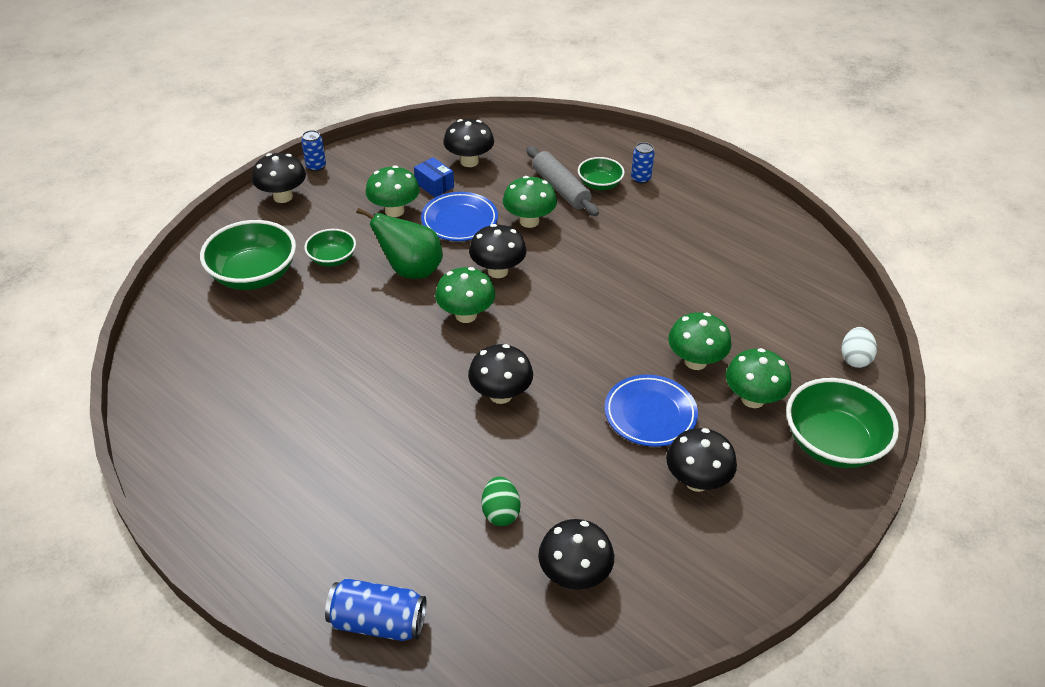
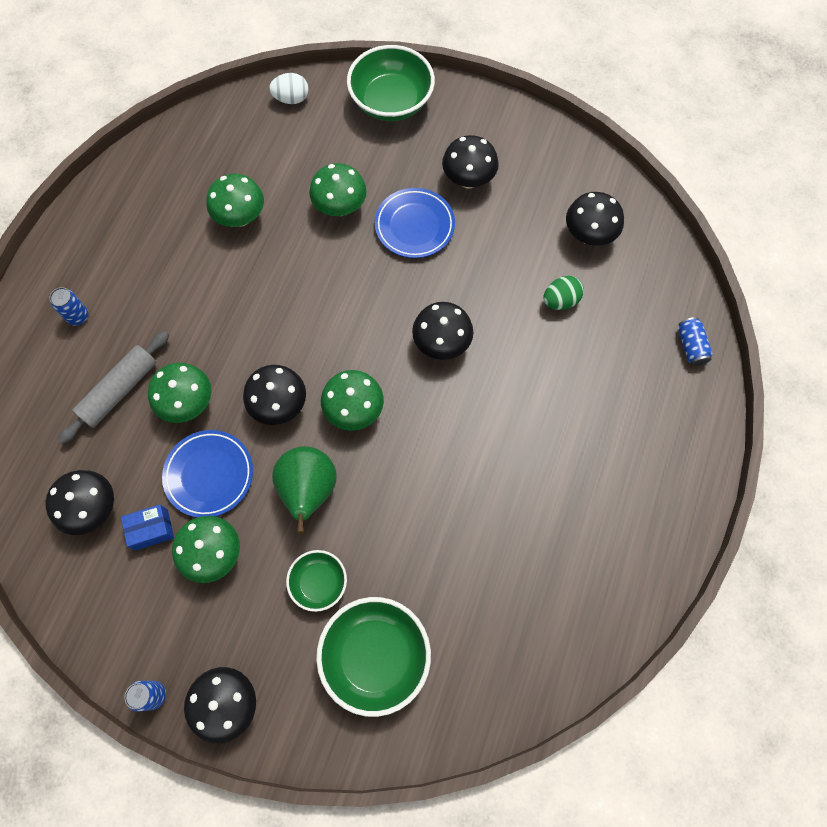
camera: 110 degrees left, 25 degrees up
(378, 622) = (691, 346): blue can -> blue can, size x0.63
(434, 185) = (151, 529): blue box -> blue box turned 45 degrees clockwise
(599, 184) = (100, 354): green bowl -> none
(753, 399) = (367, 159): green mushroom -> green mushroom (241, 217)

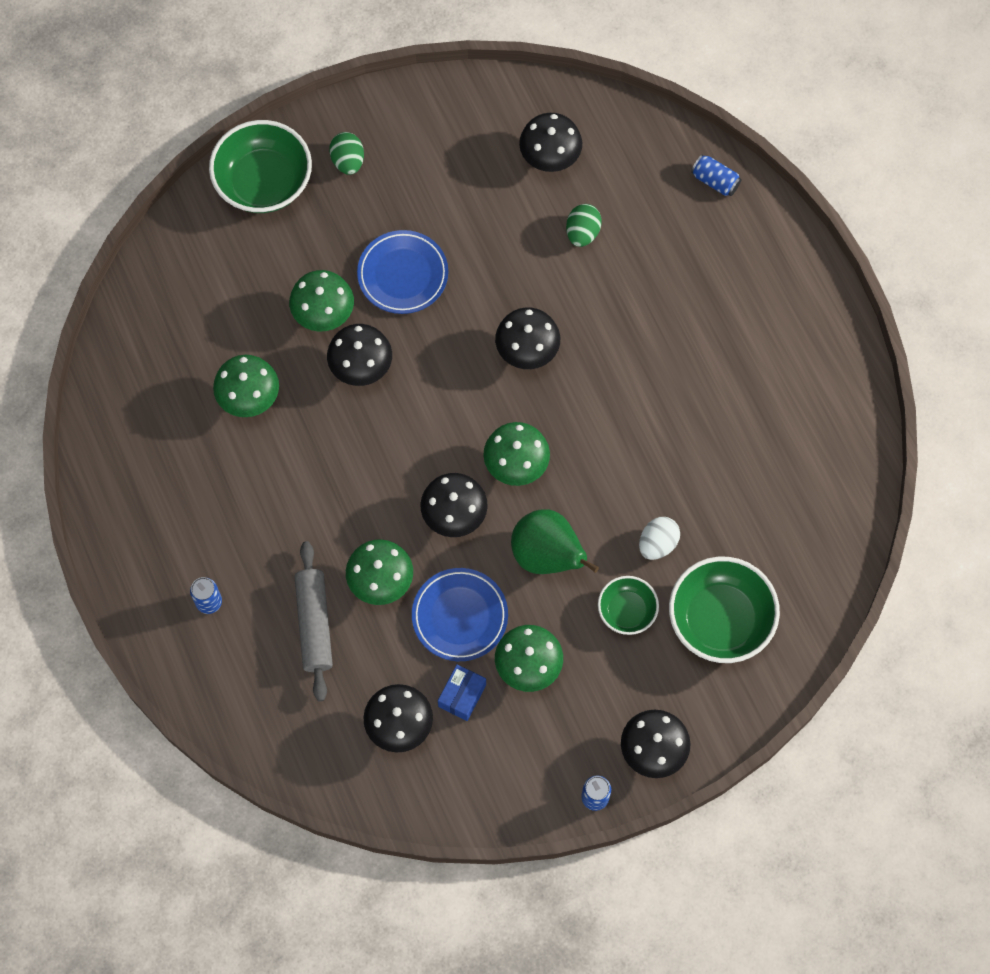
camera: 45 degrees left, 0 degrees up
(291, 99) = (172, 256): white egg -> white egg (657, 544)
(455, 131) = (348, 161): none -> green egg
(468, 180) = (404, 195): black mushroom -> black mushroom (361, 367)

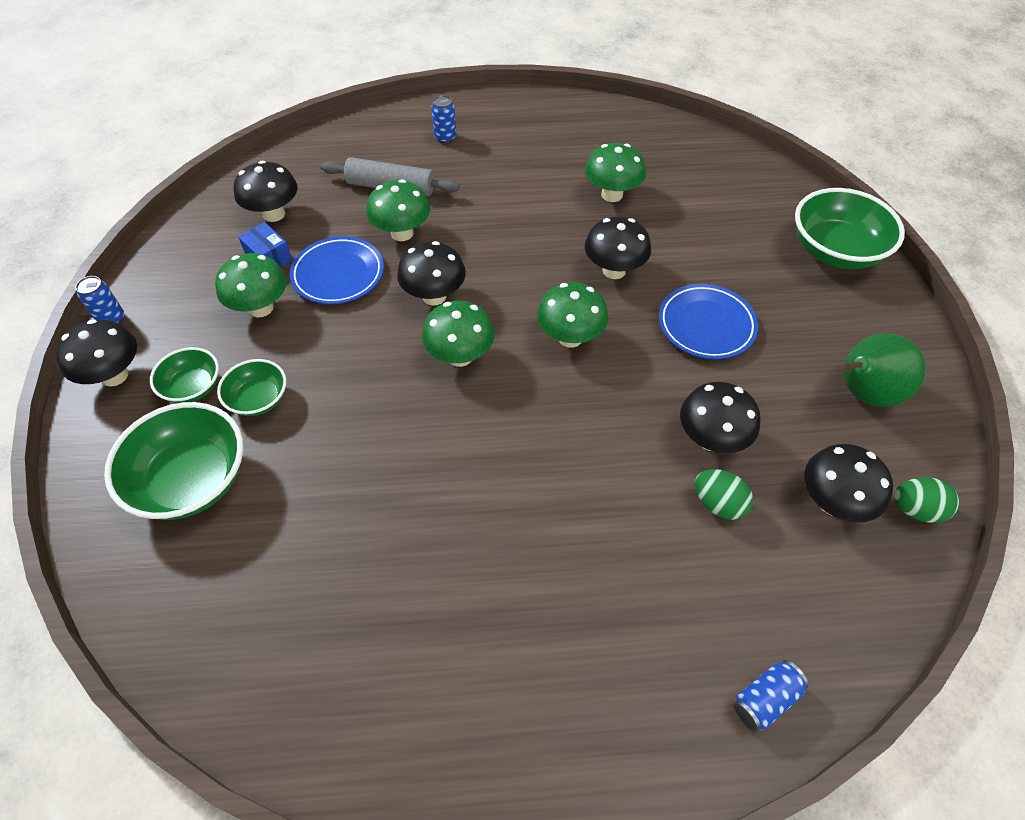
camera: 110 degrees right, 15 degrees down
(324, 314) = (679, 258): green mushroom -> green mushroom (570, 337)
(348, 161) = (851, 316): green egg -> green egg (915, 509)
(527, 351) = (582, 403): black mushroom -> black mushroom (711, 439)
(547, 555) = (354, 353): green pear -> green pear (863, 393)
(637, 674) = (193, 387): none -> green bowl
(657, 544) = (309, 450): white egg -> none

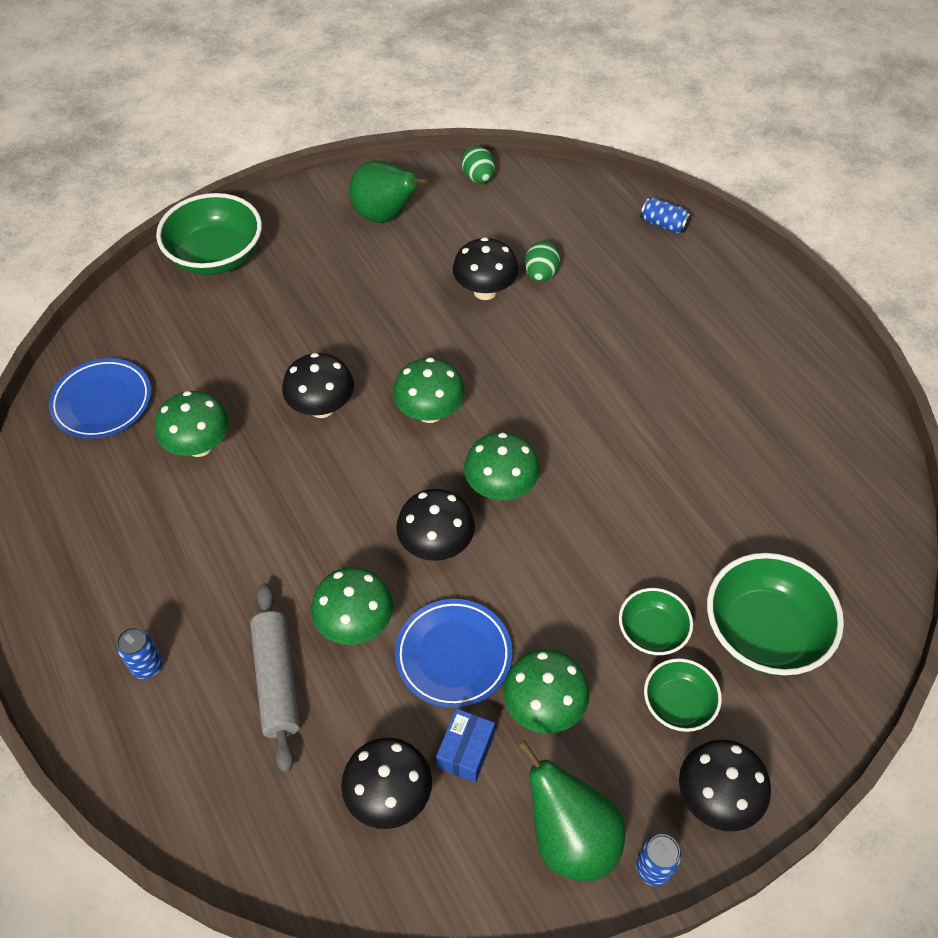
camera: 115 degrees left, 0 degrees up
(170, 286) = (570, 837): none -> green pear
(706, 325) = (361, 322): blue plate -> blue plate (102, 402)
(832, 502) = (499, 217): black mushroom -> none

